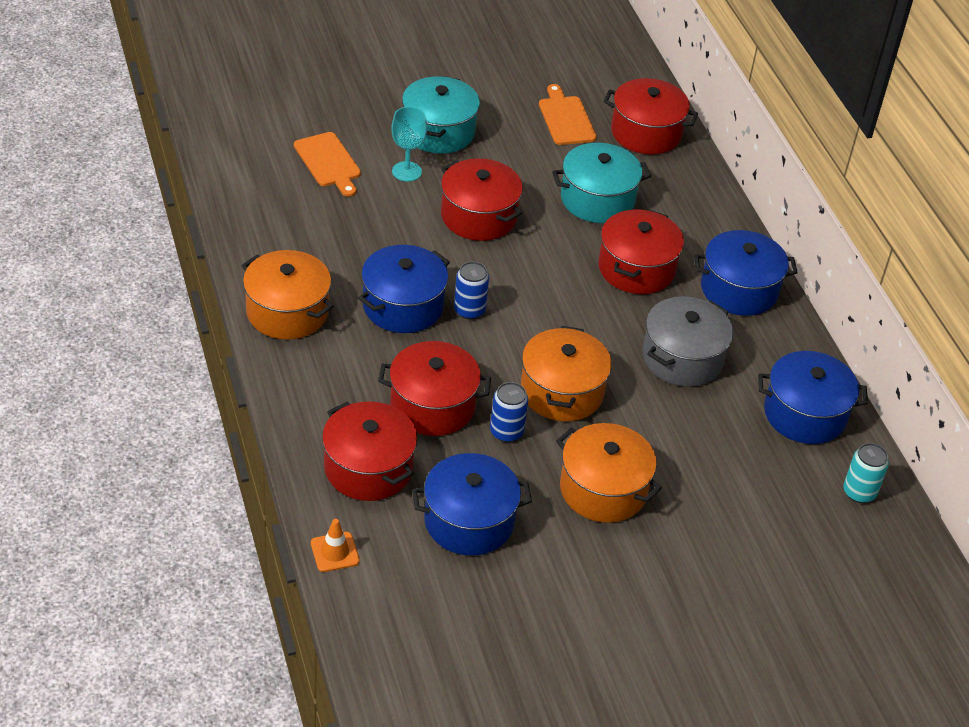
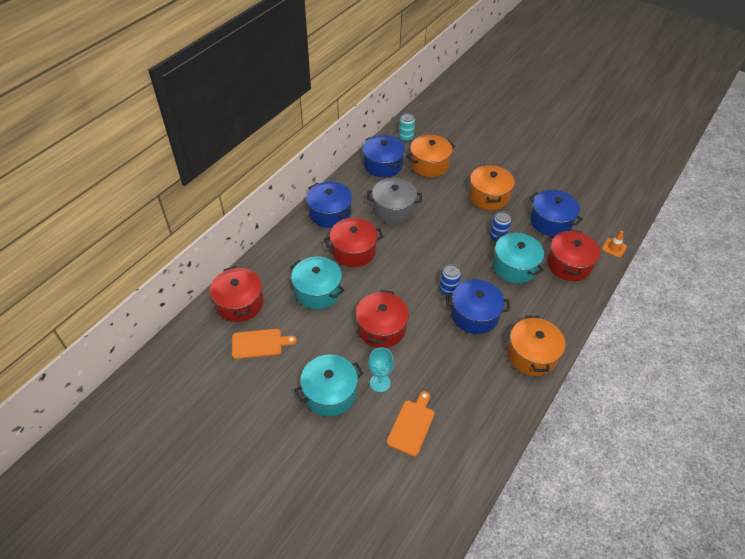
camera: 125 degrees left, 5 degrees up
(432, 405) = (514, 266): red pot -> turquoise pot
(562, 391) = (456, 233): orange pot -> orange pot (429, 164)
(565, 118) = (259, 343): orange cutting board -> orange cutting board turned 135 degrees counterclockwise

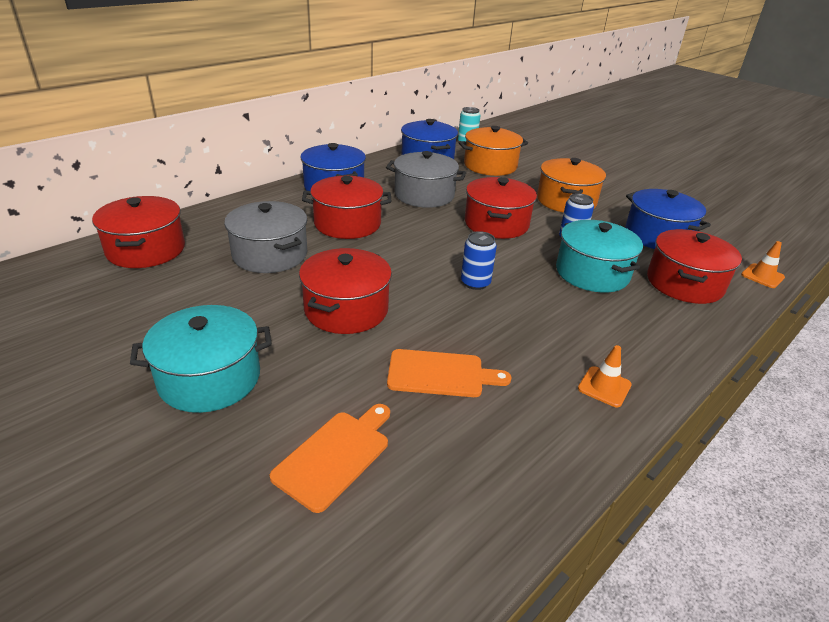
camera: 10 degrees right, 15 degrees down
(259, 343) = (140, 297): orange cutting board -> orange cutting board (440, 374)
(317, 291) = (270, 255): turquoise pot -> grey pot
(380, 383) = (307, 379): turquoise goblet -> none
(448, 231) = (496, 224): none -> red pot
(474, 315) = (510, 318): blue pot -> none
(531, 355) = (604, 387): orange pot -> orange traffic cone

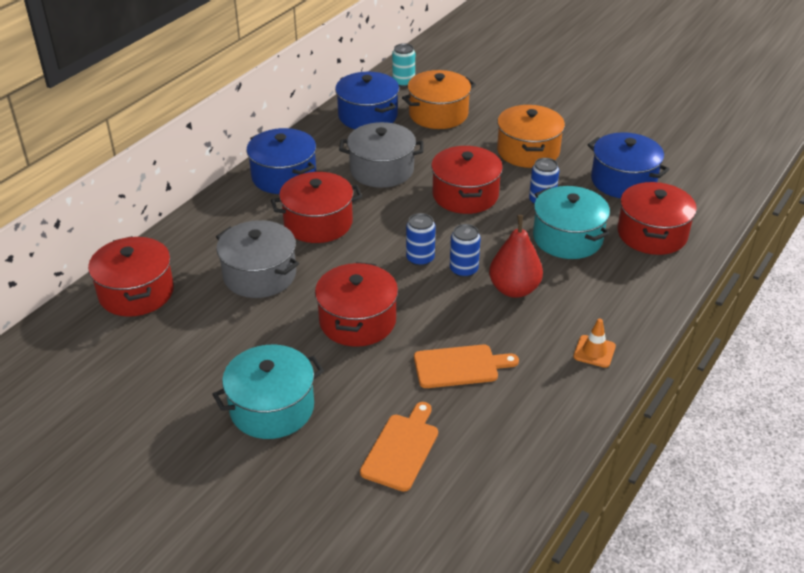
camera: 10 degrees left, 5 degrees up
(434, 266) = (420, 258): none -> blue can
(524, 309) = (514, 289): none -> red pear
(762, 276) = (721, 212): orange traffic cone -> none

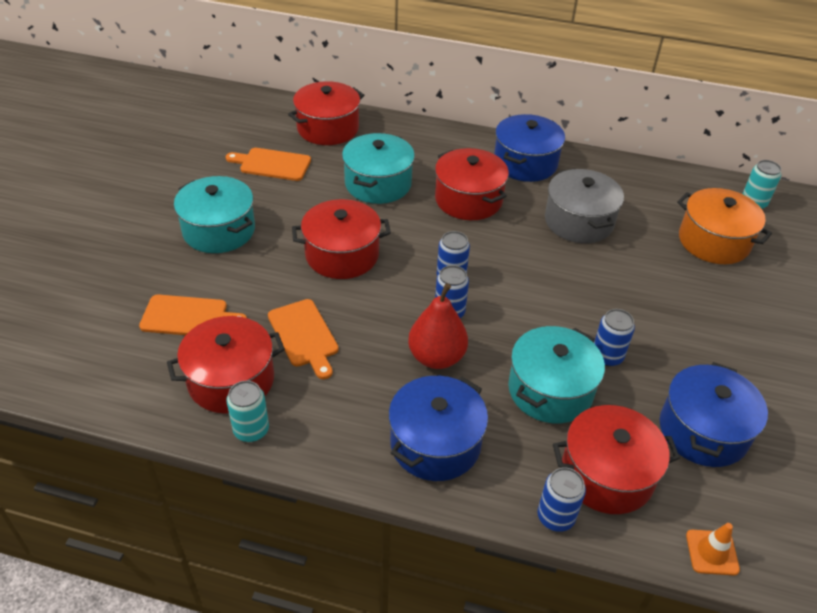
camera: 70 degrees right, 5 degrees up
(176, 348) = (272, 164): none -> orange cutting board
(259, 275) = (378, 184): grey pot -> turquoise pot
(368, 116) = (667, 192): blue pot -> blue pot (435, 443)
(465, 195) = (577, 290): red pot -> red pot (231, 380)
(528, 151) = (699, 328): orange pot -> none
(565, 420) = (251, 430): none -> turquoise can
(594, 351) = (362, 441): orange traffic cone -> orange traffic cone (712, 552)
(684, 267) = (555, 517): none -> blue can

